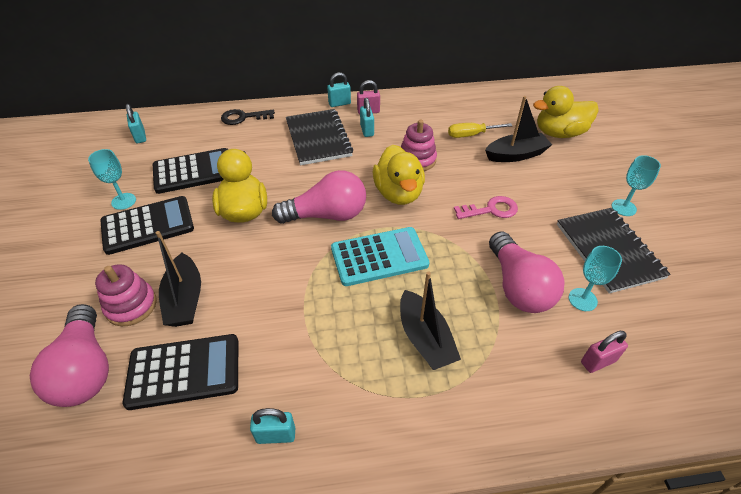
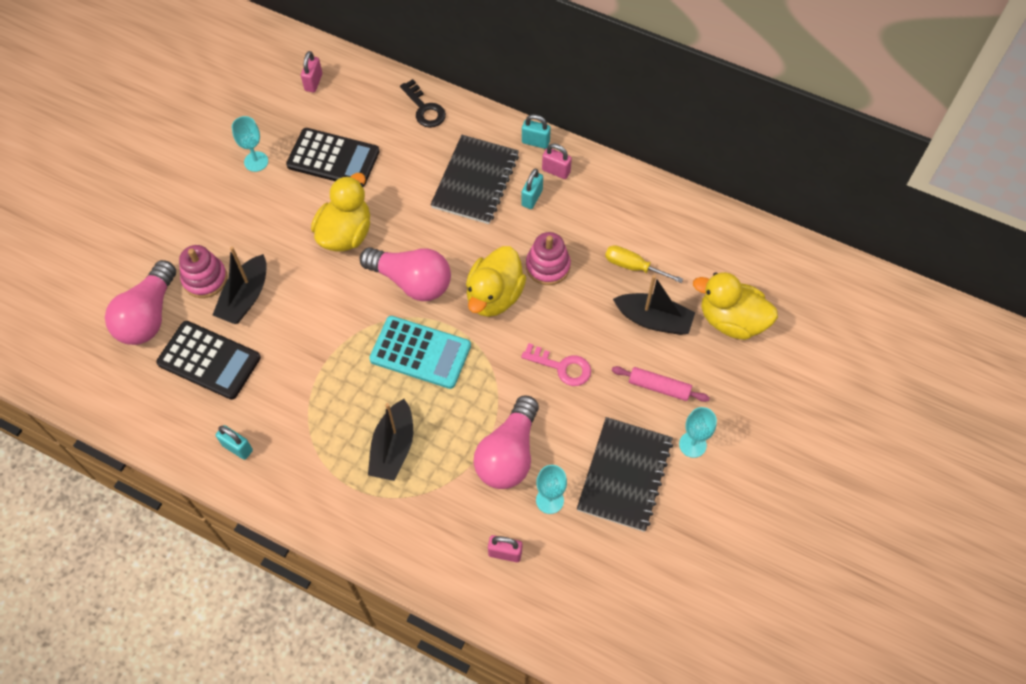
camera: 35 degrees right, 15 degrees up
(140, 136) = (313, 82): turquoise padlock -> pink padlock
(148, 225) = (260, 202): black calculator -> none
(243, 117) = (424, 108): black key -> black key turned 150 degrees counterclockwise
(564, 188) = (659, 387): none -> pink rolling pin

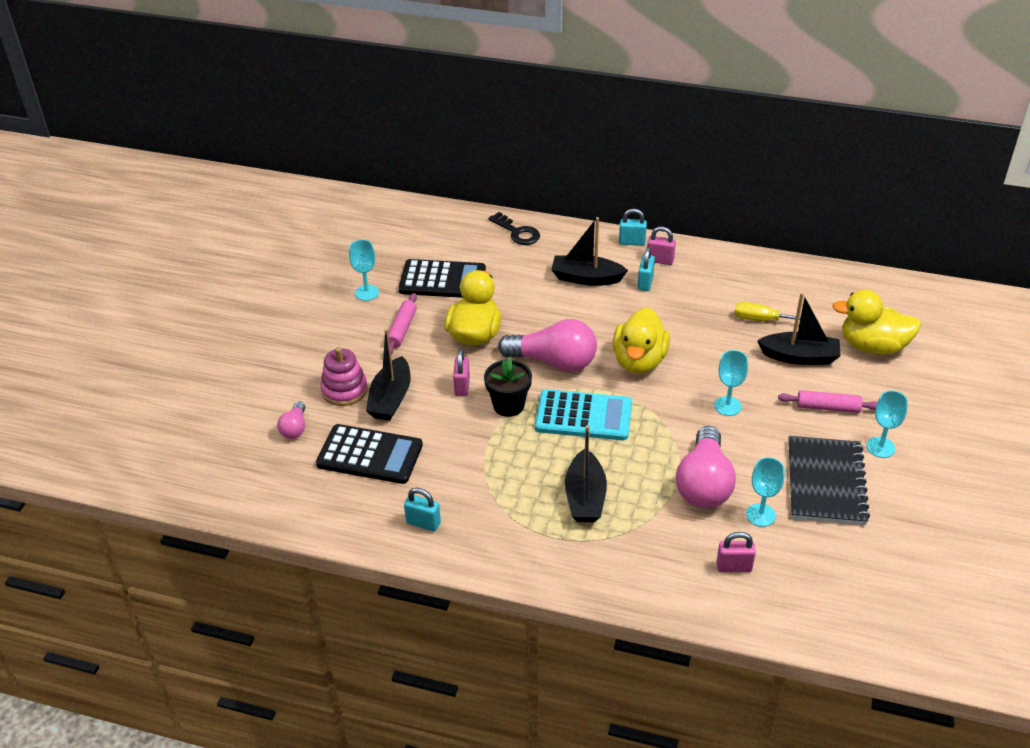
camera: 10 degrees left, 20 degrees down
(148, 316) = (295, 428): pink light bulb -> pink light bulb, size x0.49
(277, 214) = (402, 330): none -> pink rolling pin
(313, 82) = (403, 227): pink padlock -> pink padlock (462, 386)
(353, 326) = (508, 405): none -> black flower pot
(475, 181) = (586, 278): black notebook -> black boat
(548, 266) = (681, 331): pink stacking toy -> none
(562, 367) = (727, 406): pink key -> turquoise goblet

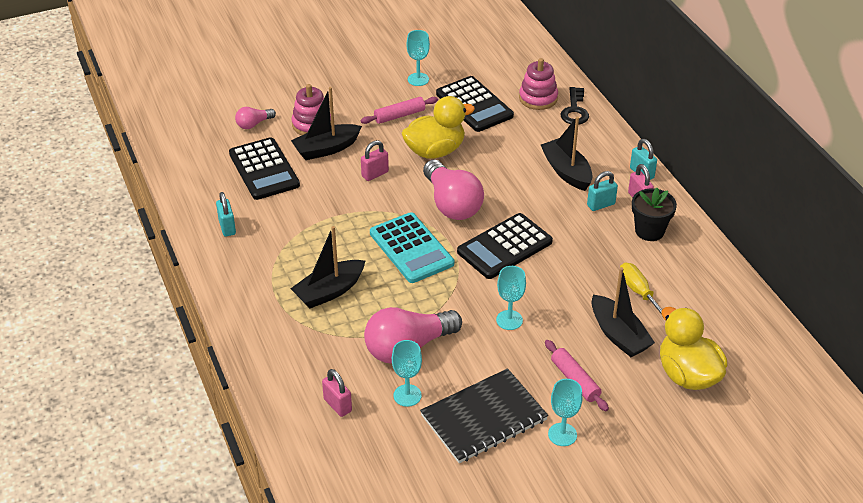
camera: 50 degrees right, 0 degrees up
(478, 242) = (538, 98): none -> pink stacking toy
(508, 405) = (381, 206): black flower pot -> black flower pot (649, 231)
(639, 361) = (504, 247): yellow duck -> black calculator

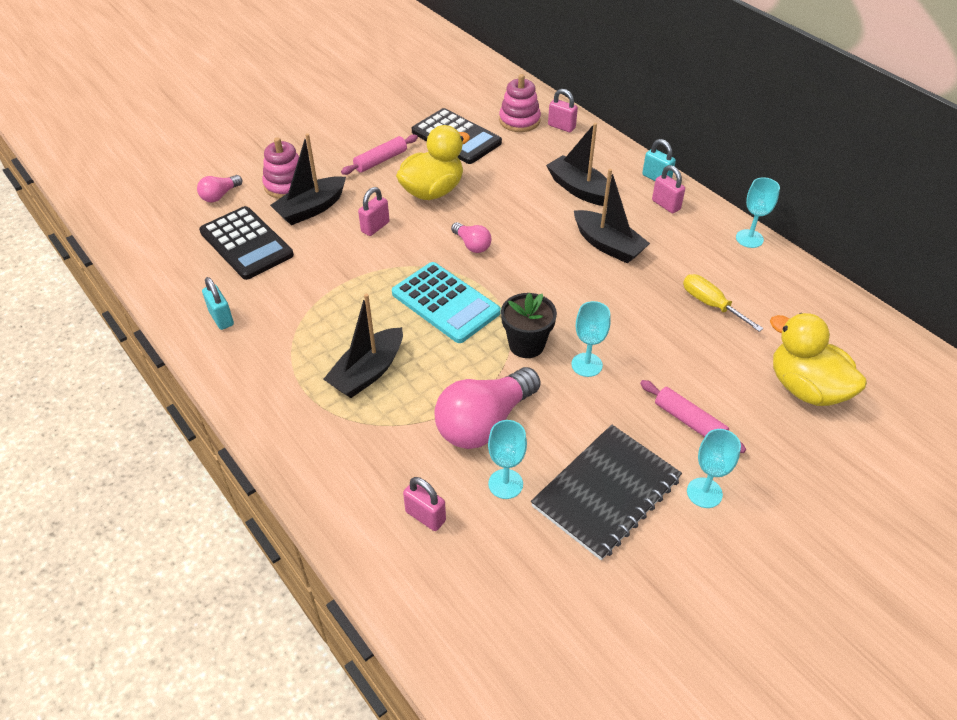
camera: 15 degrees left, 5 degrees up
(418, 79) = (387, 121): turquoise goblet -> turquoise goblet (749, 238)
(452, 204) = (472, 245): pink light bulb -> pink light bulb, size x0.49
(504, 247) = (548, 282): black calculator -> none
(574, 110) = (561, 127): black key -> pink padlock
(601, 205) = (630, 218): turquoise padlock -> none
(618, 335) = (712, 357): black boat -> black boat (608, 245)
(649, 231) = (691, 236): black flower pot -> black flower pot (526, 345)

